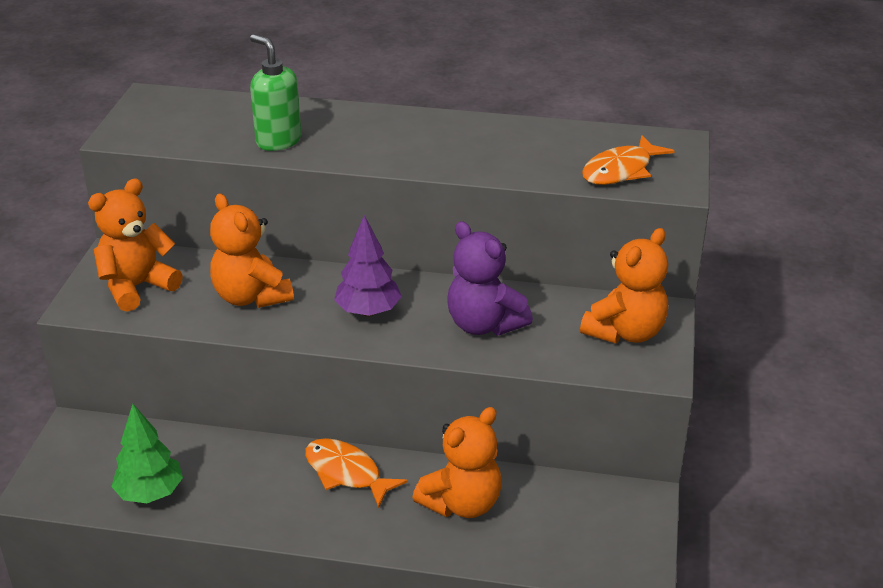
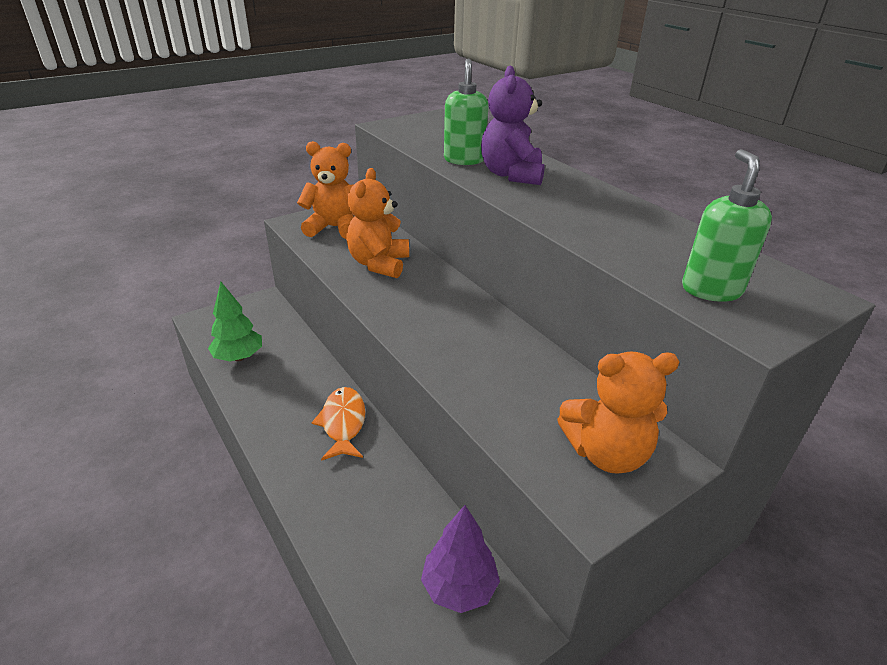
camera: 45 degrees right, 0 degrees up
(368, 311) = (430, 311): purple tree -> purple tree (459, 588)
(462, 503) = (378, 503): orange teddy bear -> none
(484, 324) = (494, 369): purple teddy bear -> purple teddy bear (511, 175)
(620, 170) = (711, 290): orange fish -> green soap dispenser

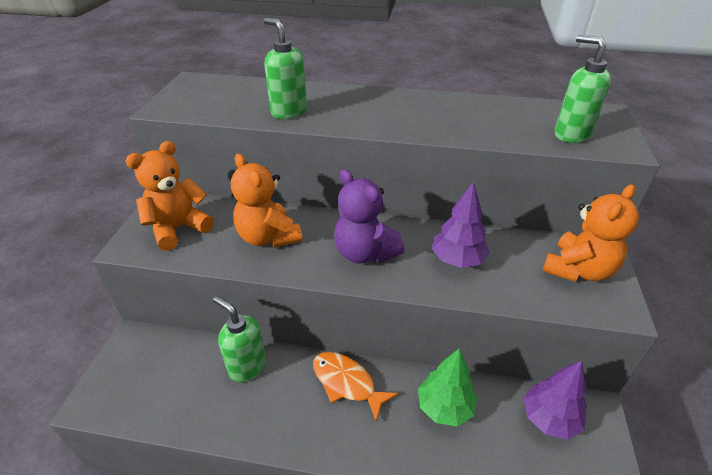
camera: 45 degrees left, 5 degrees up
(239, 357) = (185, 404): green tree -> green tree (444, 407)
(299, 363) = (247, 366): none -> green soap dispenser
(495, 366) = (457, 260): none -> purple tree
(511, 175) = (343, 109): purple teddy bear -> purple teddy bear (365, 253)

